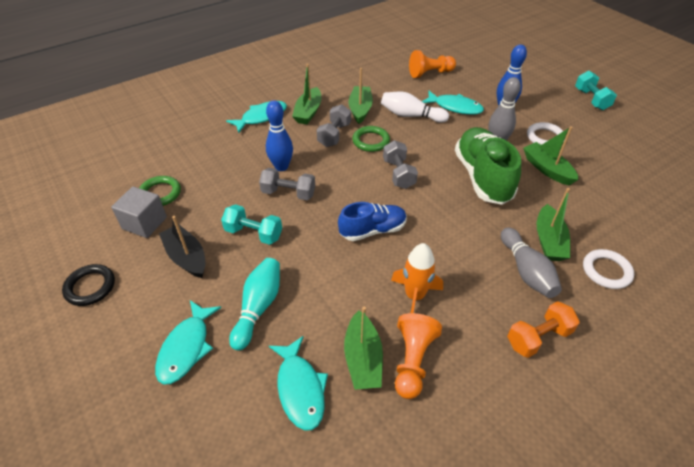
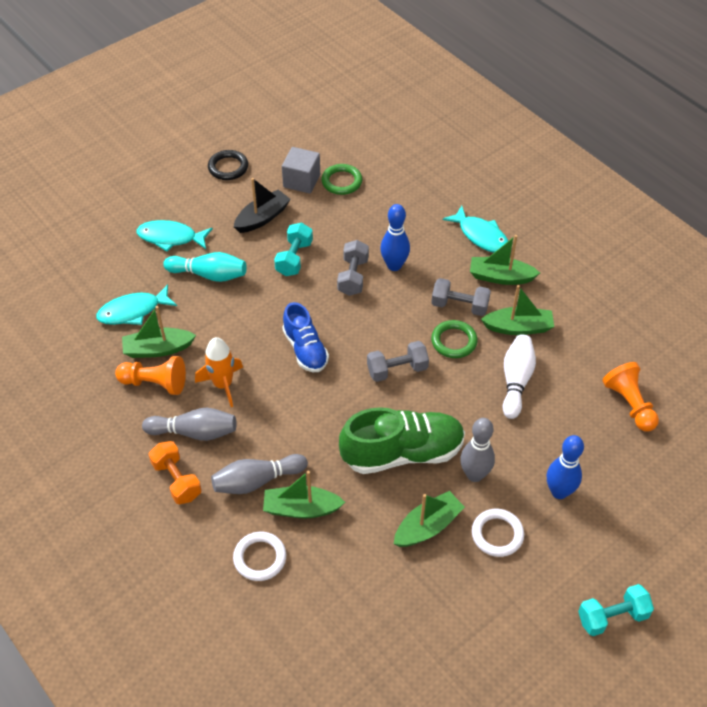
camera: 85 degrees right, 5 degrees up
(455, 107) = (547, 432): turquoise fish -> none
(476, 321) = (194, 432): none -> grey bowling pin

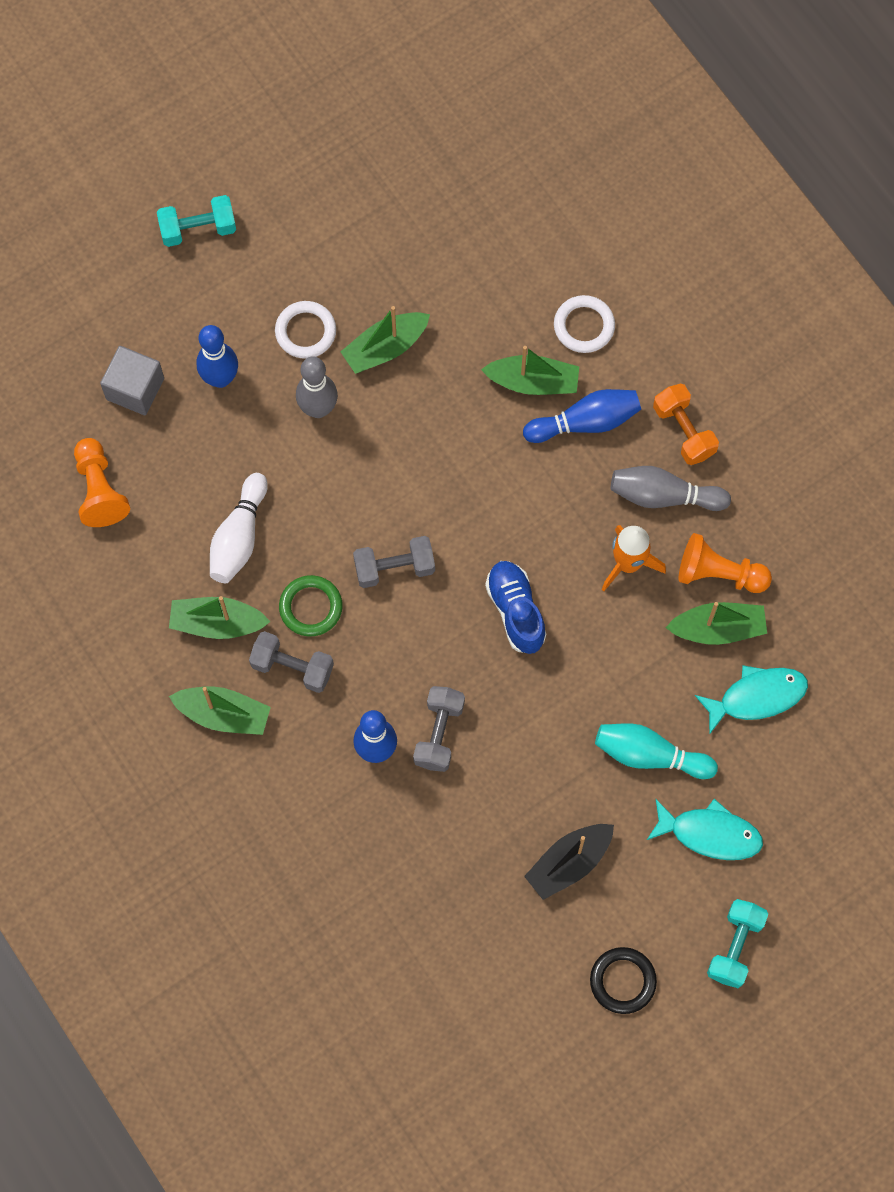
camera: 175 degrees left, 20 degrees up
(257, 481) = (585, 422): grey bowling pin -> blue bowling pin
(294, 258) = (523, 776): turquoise dumbbell -> turquoise dumbbell (735, 946)
(301, 181) = (503, 939): grey cube -> grey cube (135, 389)
(341, 182) = (439, 932): green ring -> none
(402, 453) = (403, 445): green shoe -> none
(481, 236) = (237, 796): turquoise fish -> none

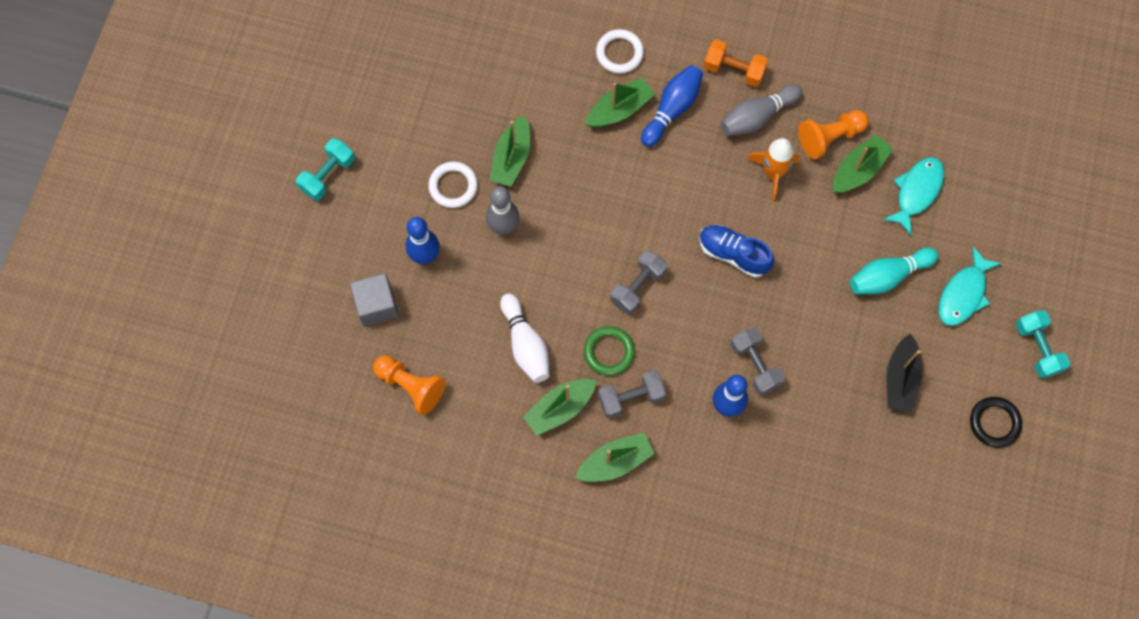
camera: 40 degrees left, 0 degrees up
(710, 833) = (963, 294): turquoise fish -> turquoise fish turned 150 degrees clockwise

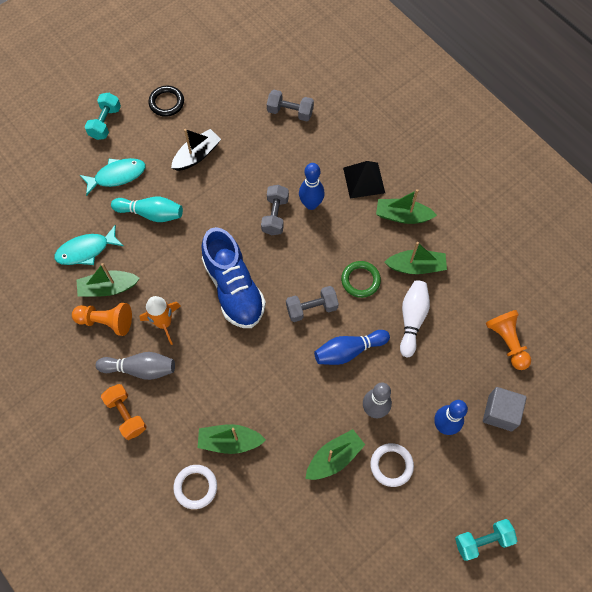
camera: 145 degrees left, 5 degrees down
(631, 397) = (366, 245): grey dumbbell -> grey dumbbell (290, 112)
(672, 109) = (193, 415): blue bowling pin -> blue bowling pin (348, 351)
(690, 478) = (363, 180): none -> black pyramid
(733, 254) = (234, 288): blue shoe -> blue shoe, size x1.60

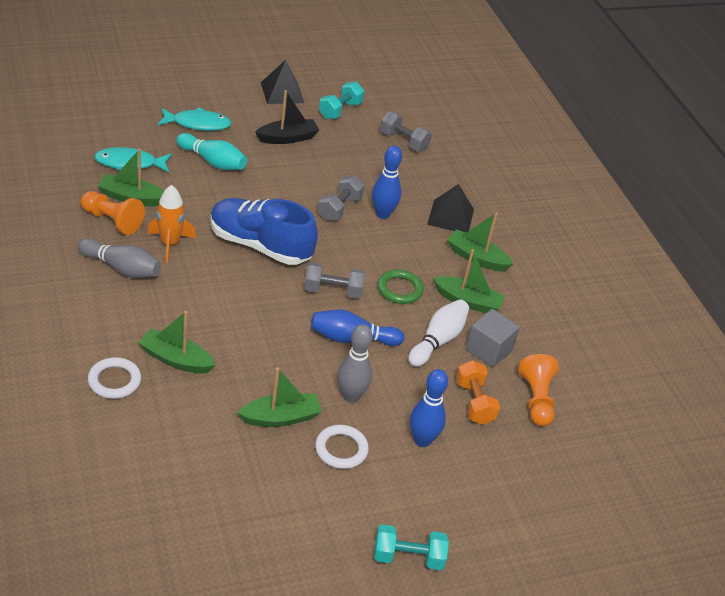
camera: 15 degrees right, 25 degrees down
(105, 123) = (212, 85): turquoise dumbbell -> turquoise dumbbell (340, 110)
(126, 414) = (82, 296): orange dumbbell -> orange dumbbell (474, 402)
(166, 103) = (282, 92): black ring -> black pyramid
(234, 288) = (260, 245): blue shoe -> blue shoe turned 120 degrees clockwise
(500, 413) = (494, 455): grey cube -> grey cube (489, 350)

